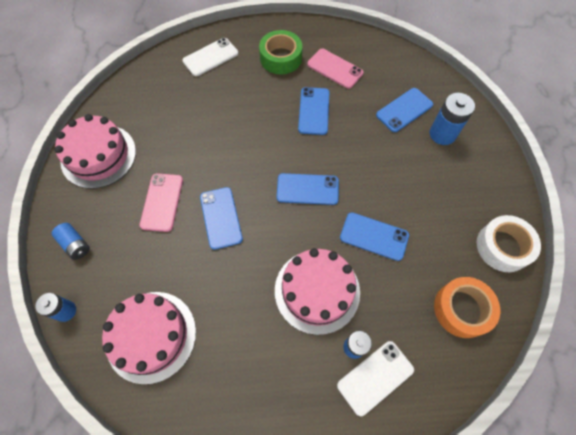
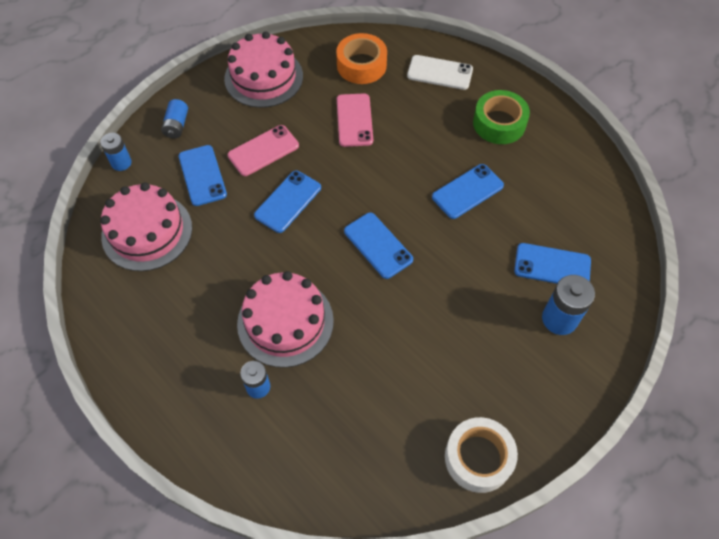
camera: 50 degrees right, 5 degrees down
(335, 69) = (536, 174): pink phone -> pink phone (354, 120)
(374, 236) = (381, 332): blue phone -> blue phone (202, 175)
(375, 377) = (245, 422): white phone -> none
(462, 309) = (373, 458): orange tape -> orange tape (361, 65)

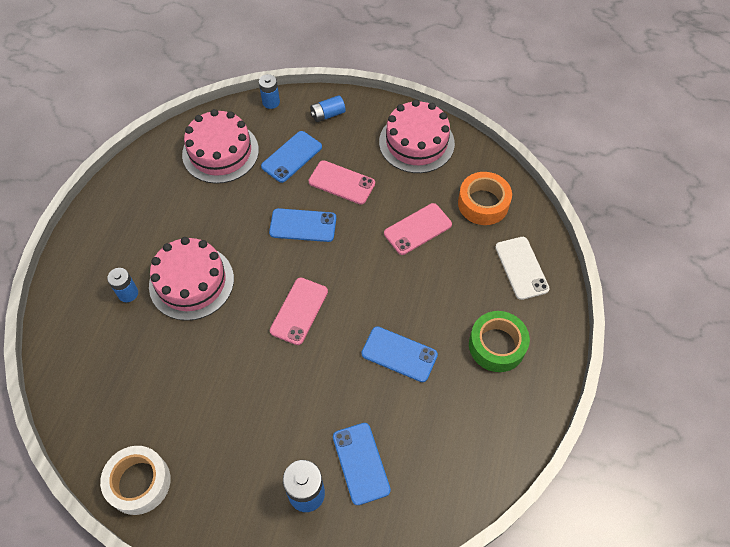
camera: 60 degrees right, 0 degrees up
(378, 245) = (299, 311): blue phone -> pink phone

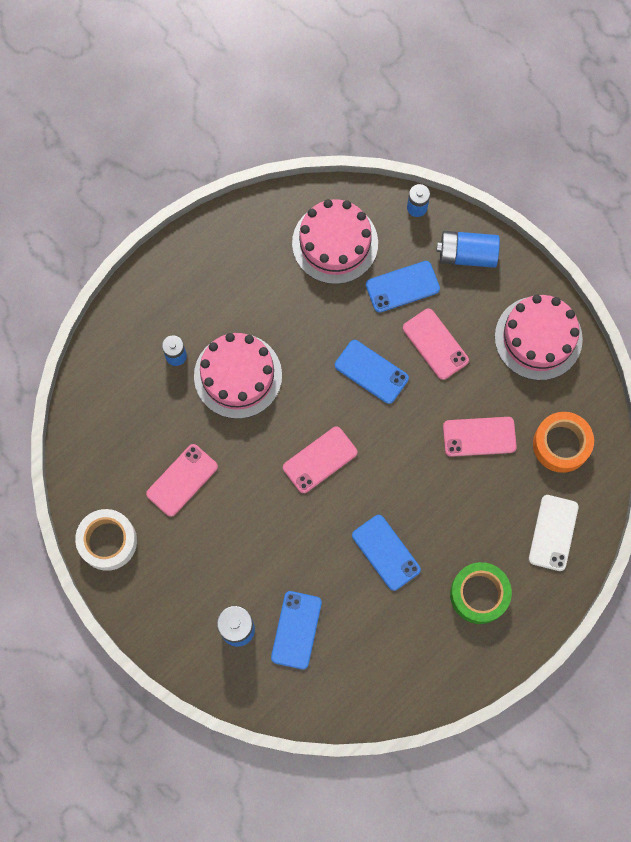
camera: 30 degrees right, 15 degrees up
(184, 390) = (182, 480): none -> pink phone
(328, 114) = (467, 254): blue battery -> blue battery, size x1.55

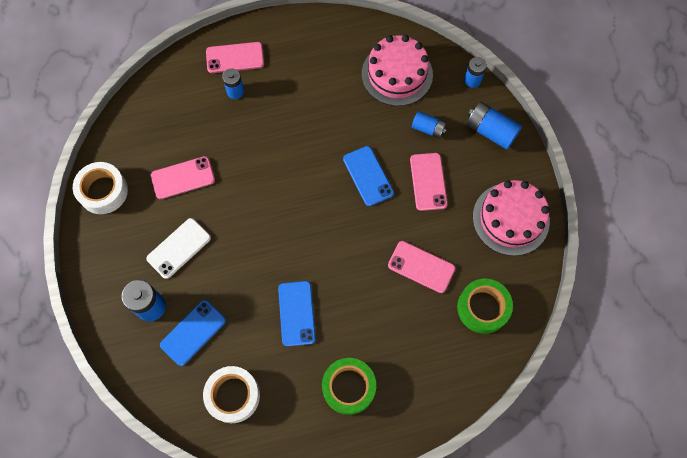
camera: 30 degrees right, 5 degrees down
(238, 376) = (269, 127): pink cake -> none
(320, 460) = (290, 218): pink phone -> pink phone (235, 58)
(374, 666) = (233, 395): none -> white tape
(402, 287) = (428, 129): blue phone -> blue battery
(553, 533) = (436, 373): white phone -> white phone (179, 248)
(561, 444) = (482, 308): orange tape -> green tape

